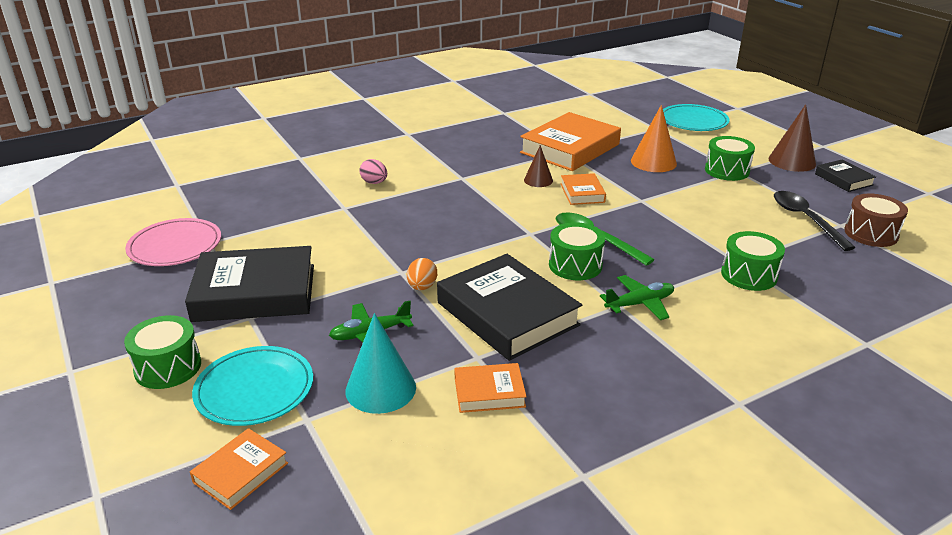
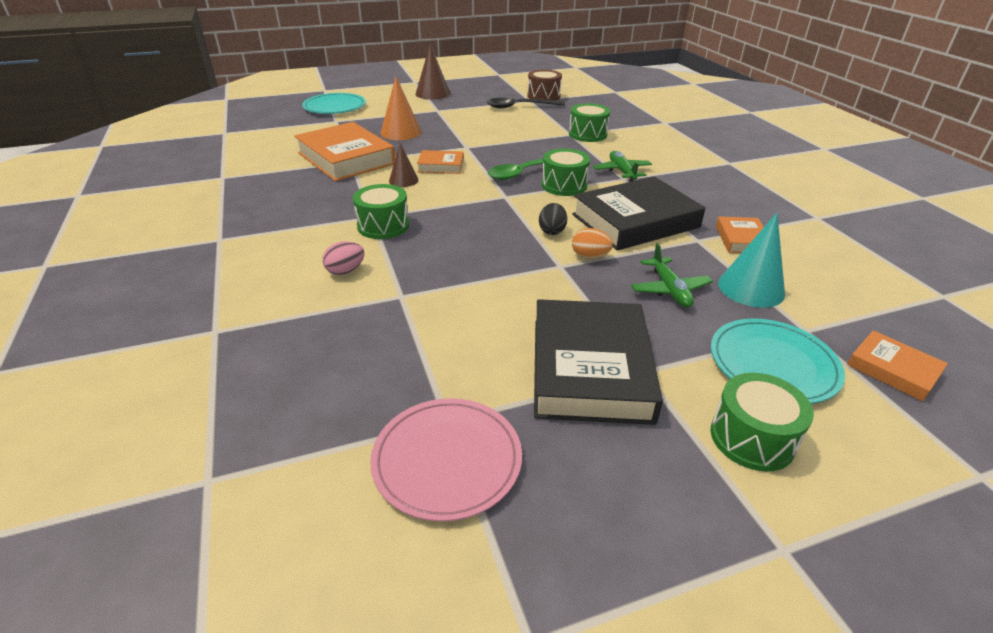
camera: 80 degrees left, 5 degrees up
(466, 264) = (552, 231): none -> black egg
(727, 170) = (434, 113): green drum -> green drum (383, 226)
(843, 179) = (469, 87): black book -> none

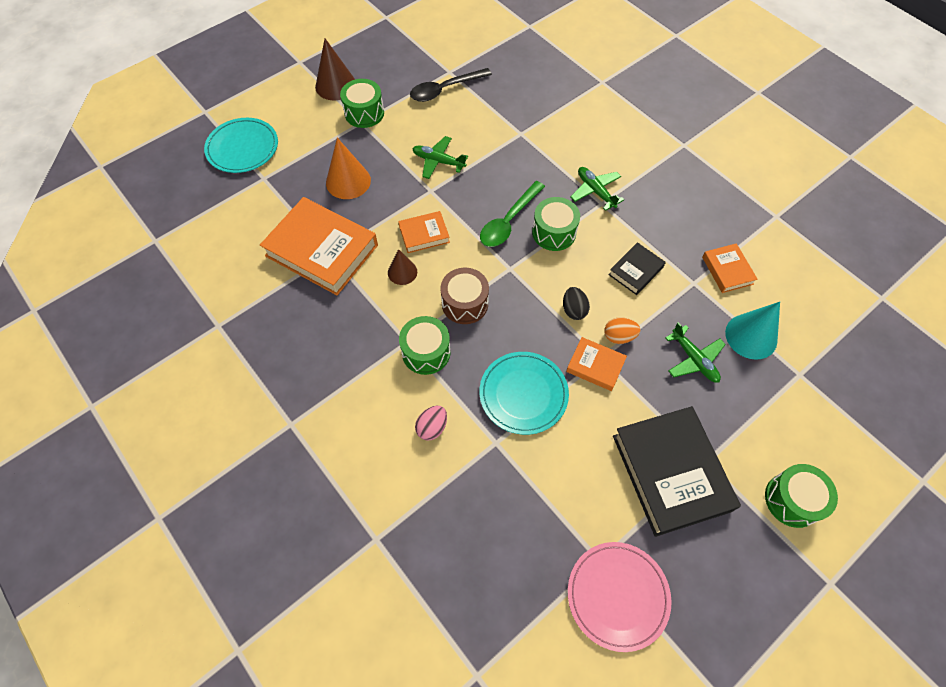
camera: 20 degrees left, 25 degrees up
(485, 135) = (438, 161): none -> green plane
(543, 96) = (459, 58): brown drum -> brown drum (465, 303)
(587, 134) = (537, 129): green drum -> green drum (364, 113)
(635, 221) = (635, 271): black book -> black book, size x0.49
(773, 364) = (787, 421): turquoise plate -> turquoise plate (523, 394)
(893, 369) = (862, 398): orange book -> orange book (595, 366)

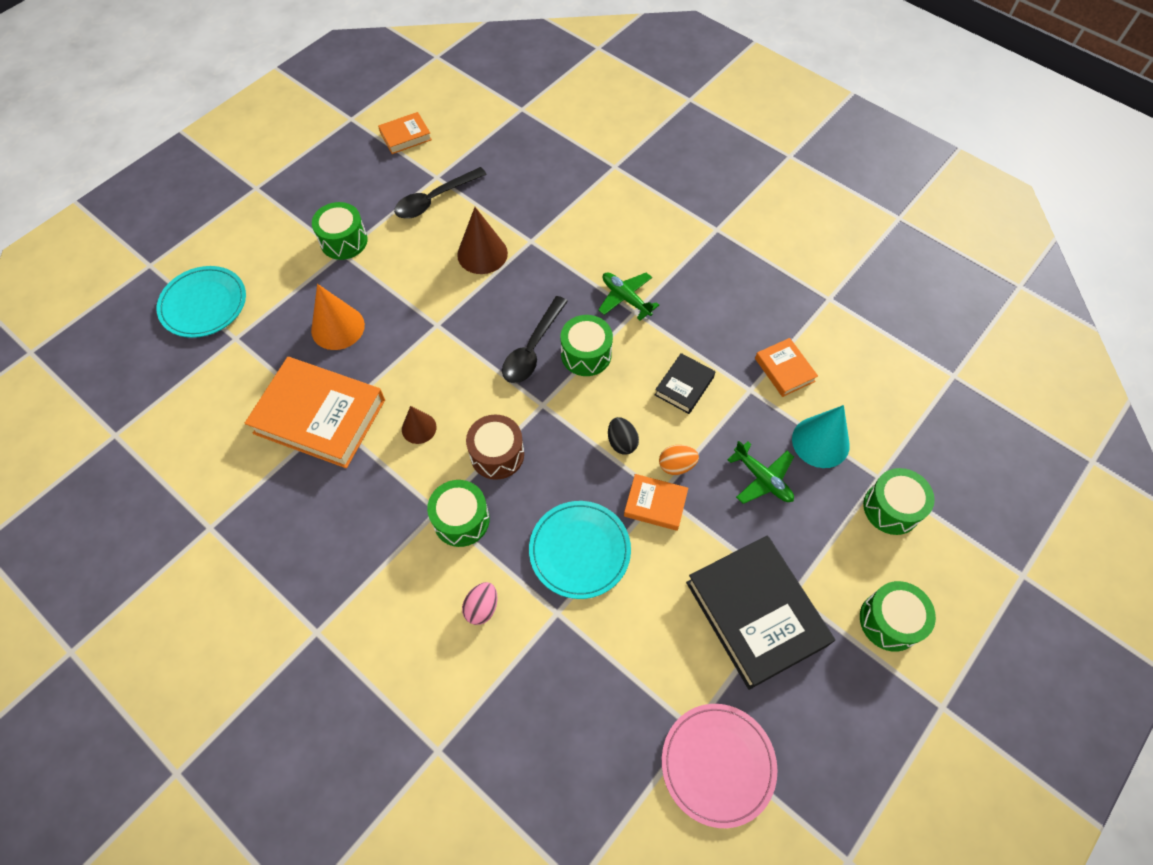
camera: 10 degrees left, 0 degrees up
(335, 85) = (304, 211): brown cone -> brown cone (482, 254)
(424, 234) = (437, 379): orange book -> orange book (405, 136)
(438, 161) = (440, 288): green plane -> none
(508, 221) = (532, 349): green spoon -> black spoon
(808, 403) = (891, 508): none -> green drum

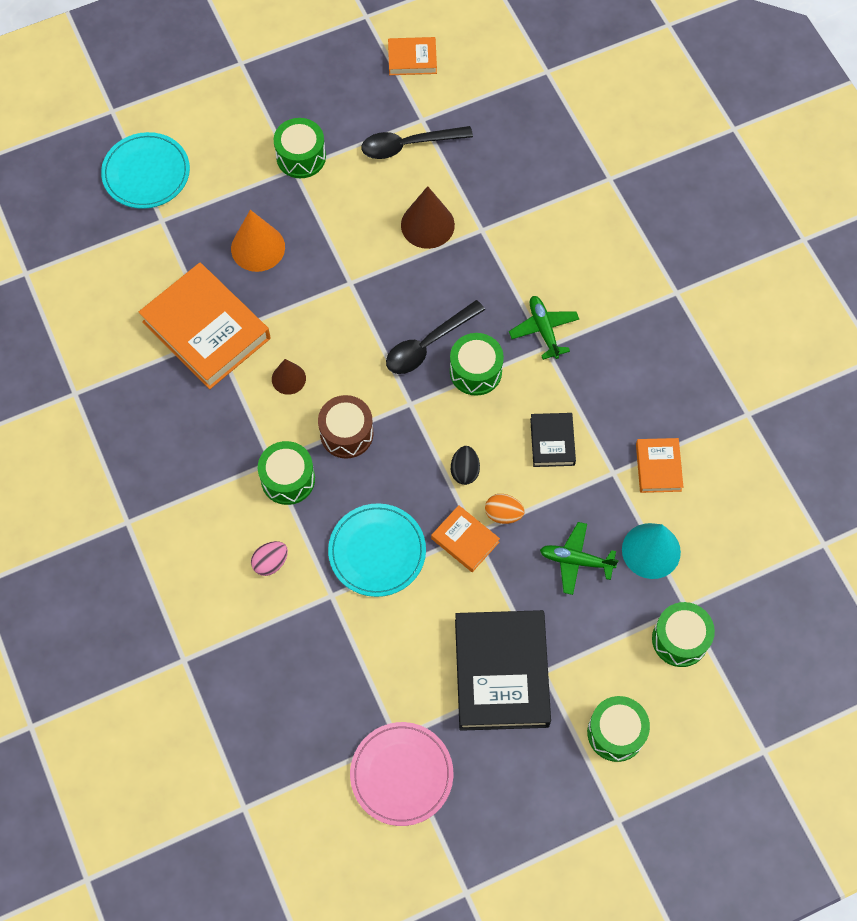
camera: 25 degrees right, 5 degrees up
(684, 386) = (552, 442): black book -> black book turned 60 degrees counterclockwise
(762, 479) = (576, 560): green plane -> green plane turned 120 degrees clockwise

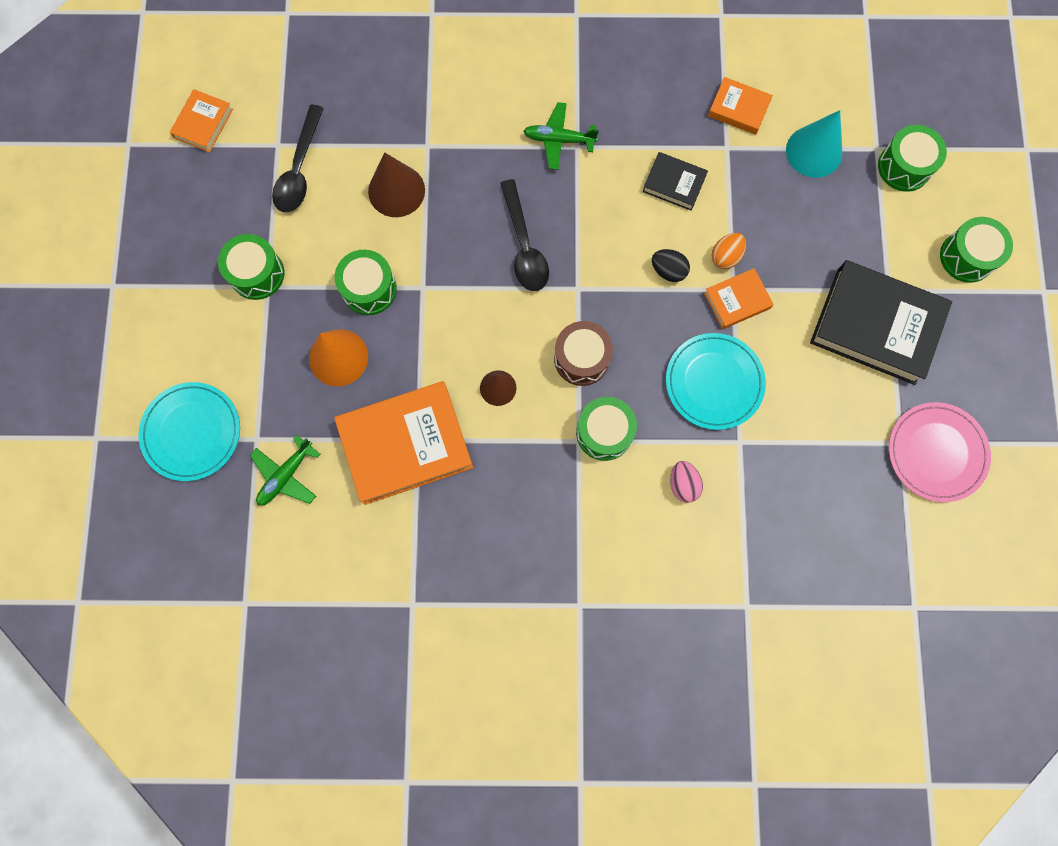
camera: 65 degrees left, 10 degrees up
(475, 371) = (572, 216): green drum -> green drum (369, 289)
(576, 560) = (797, 216): green plane -> green plane (286, 475)

